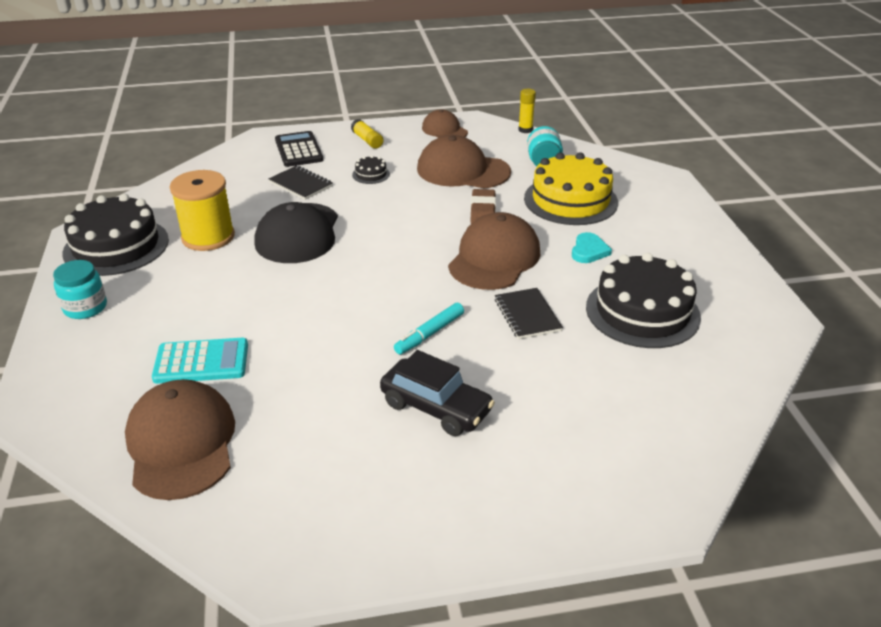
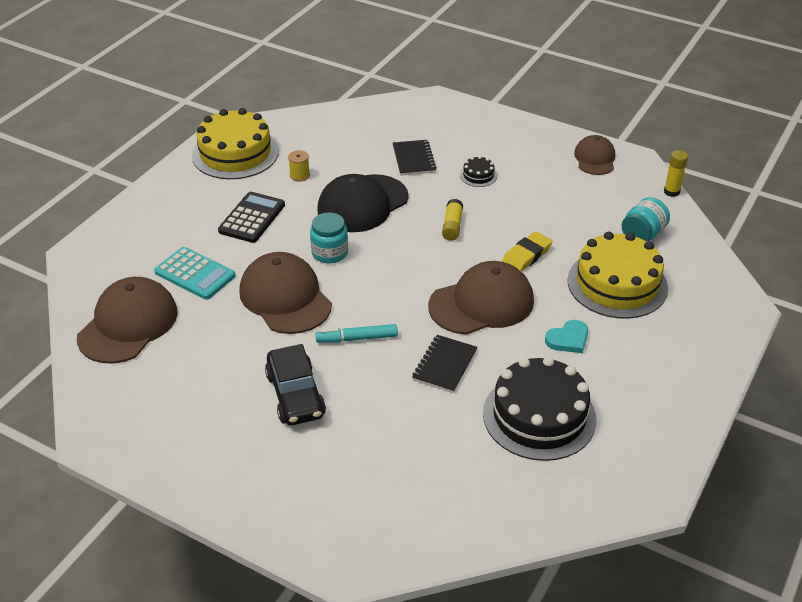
camera: 40 degrees right, 5 degrees up
(85, 307) = (171, 194): turquoise jar -> turquoise jar (329, 253)
(116, 246) = (235, 153): black cake -> yellow cake
(208, 237) = (299, 175): yellow spool -> yellow spool, size x0.43
(298, 150) = (449, 124): black calculator -> black calculator (252, 218)
(367, 140) = (515, 139): yellow glue stick -> yellow glue stick (452, 226)
(463, 170) = (559, 208): brown cap -> brown cap (285, 298)
(483, 211) = (526, 256): brown eraser -> yellow eraser

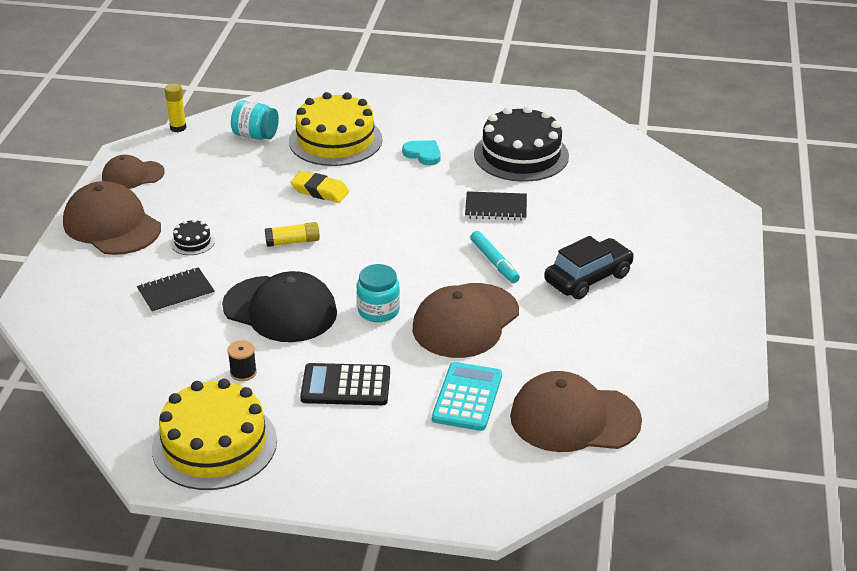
camera: 110 degrees left, 5 degrees down
(299, 175) = (243, 372): yellow spool -> black spool
(481, 303) = (403, 204): brown cap -> brown cap (112, 225)

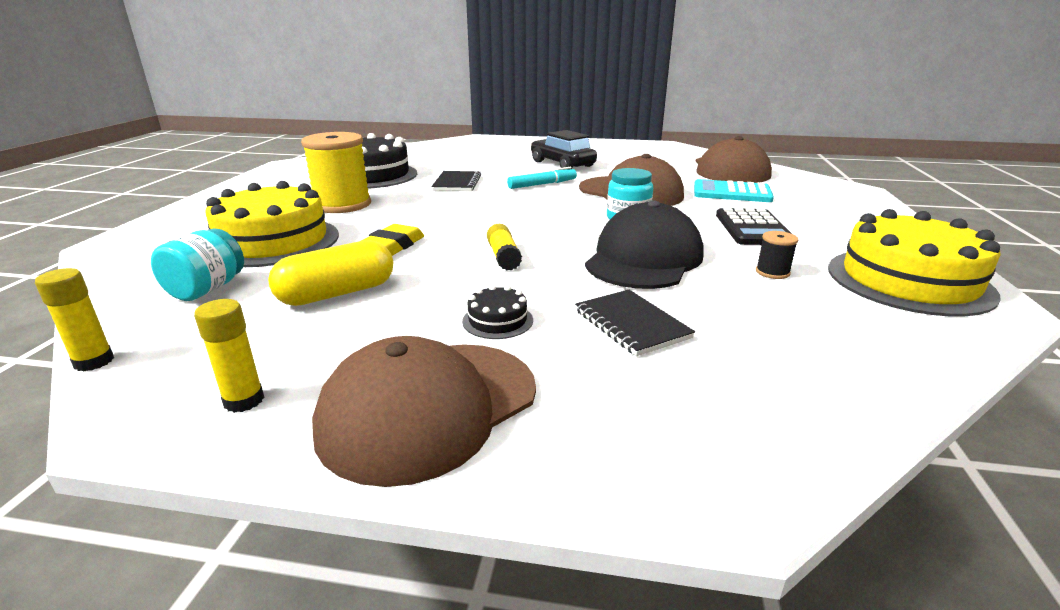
camera: 90 degrees left, 10 degrees down
(132, 175) = (244, 400): brown cap -> yellow glue stick
(241, 181) = (337, 293): none -> yellow capsule
(423, 154) = (342, 204): turquoise heart -> yellow spool

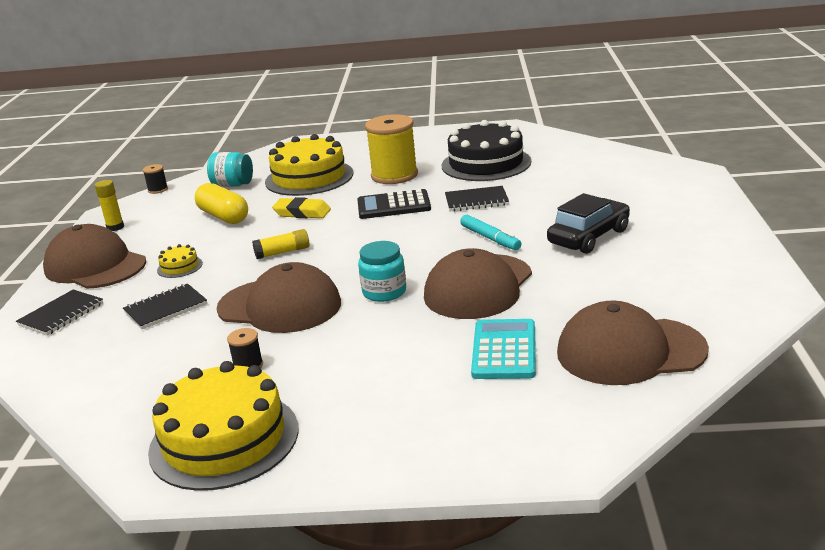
camera: 85 degrees right, 0 degrees up
(94, 362) = (158, 190): yellow glue stick -> black spool
(497, 320) = (179, 267): black cake -> yellow cake
(627, 426) = (61, 314): none -> black notebook
(644, 258) = (280, 306): black cap -> brown cap
(753, 228) = (366, 360): black calculator -> black calculator (393, 206)

